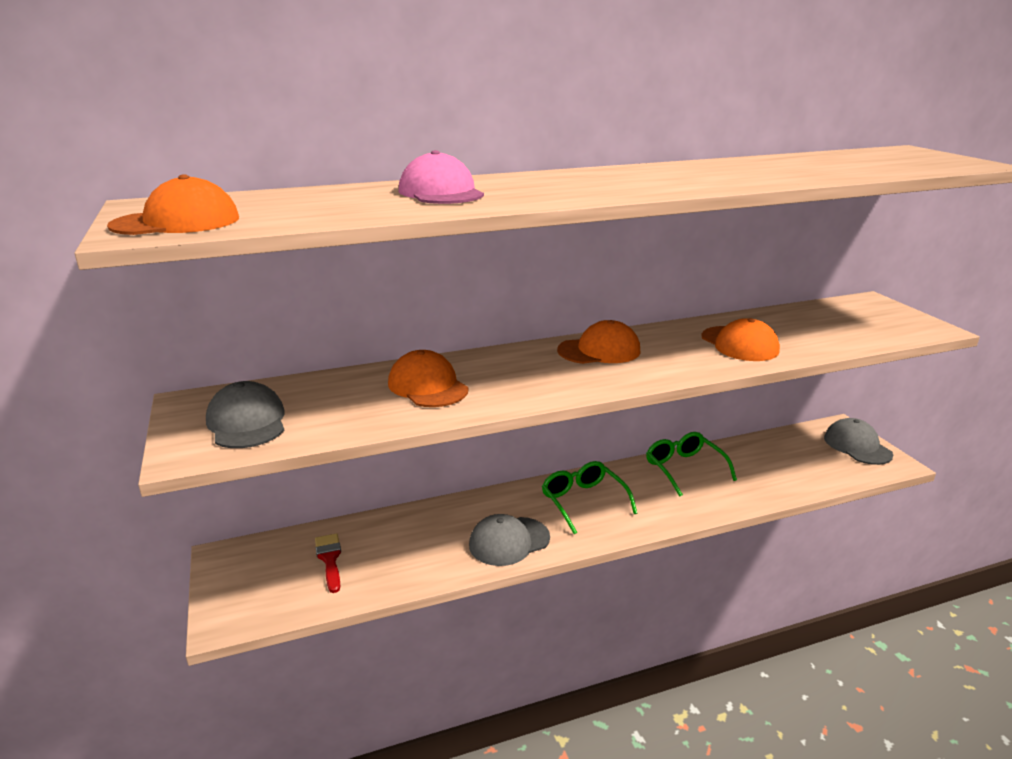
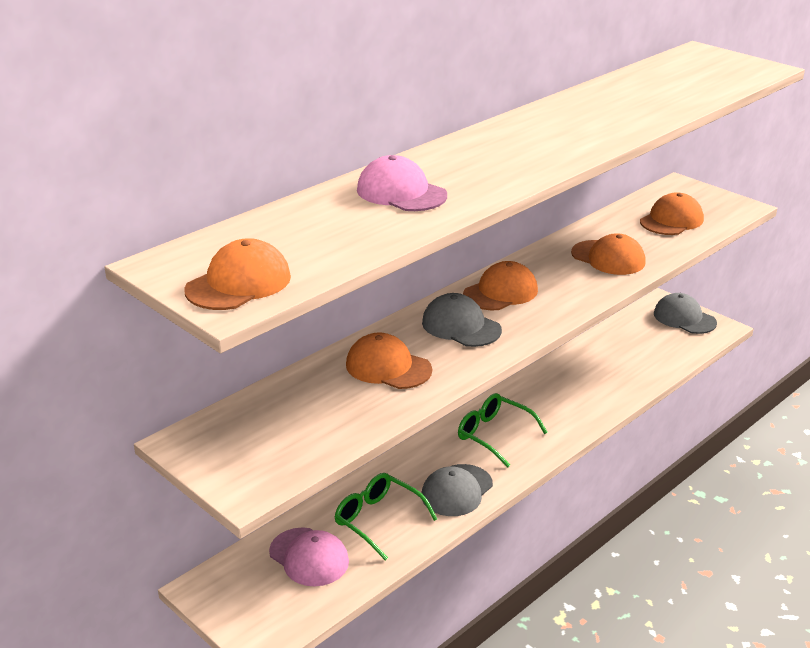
camera: 25 degrees left, 5 degrees up
(247, 422) = (265, 446): grey cap -> grey cap (461, 326)
(330, 559) = (309, 557): red brush -> pink cap
(684, 469) = (559, 379): green glasses -> green glasses (378, 520)
(838, 326) = (671, 220): none -> orange cap

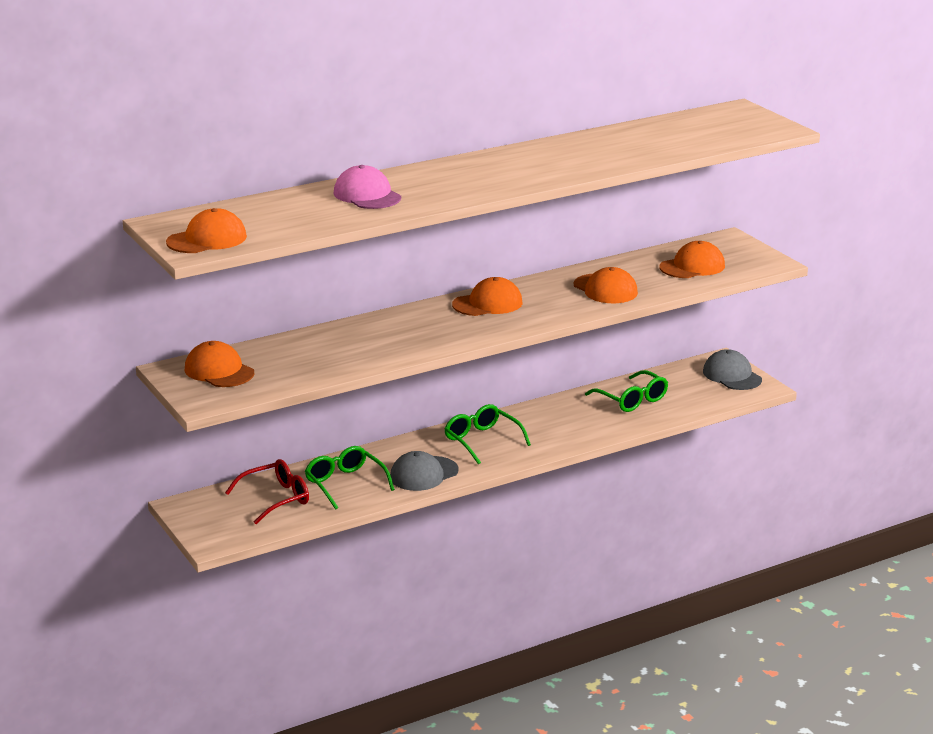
camera: 15 degrees right, 5 degrees down
(309, 557) = (275, 499): pink cap -> red glasses
(388, 367) = (356, 343): orange cap -> orange cap (219, 371)
(461, 326) = (435, 323): grey cap -> none
(610, 360) = (631, 400): none -> green glasses

